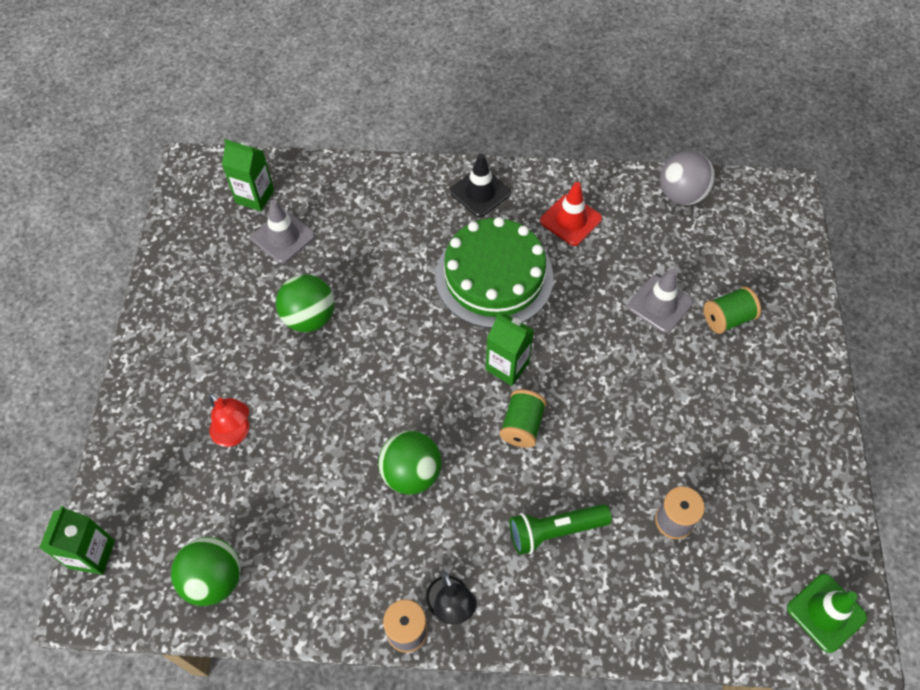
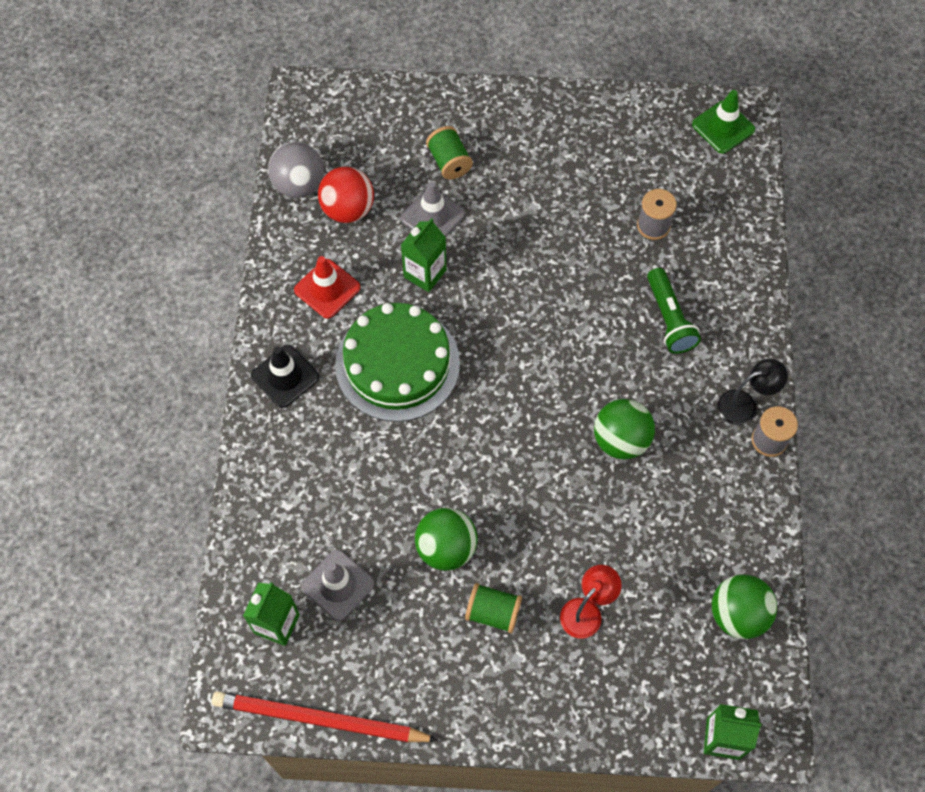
camera: 90 degrees left, 5 degrees up
(171, 228) = (320, 719): none -> red pencil
(507, 366) = (503, 354): green carton -> green carton (425, 273)
(522, 426) = (567, 342): green spool -> green spool (493, 612)
(659, 233) = (348, 209): none -> red ball

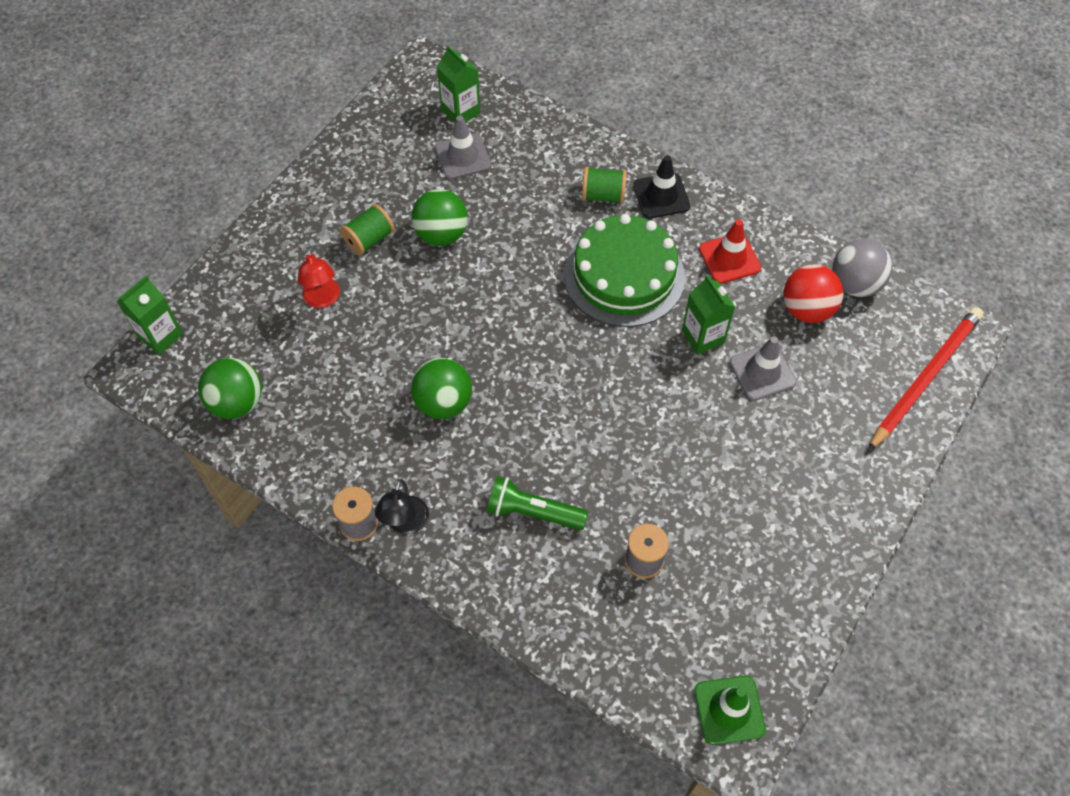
camera: 120 degrees right, 5 degrees down
(320, 719) = (375, 107): red pencil -> red pencil (925, 378)
(449, 162) = (819, 416): green spool -> green spool (603, 195)

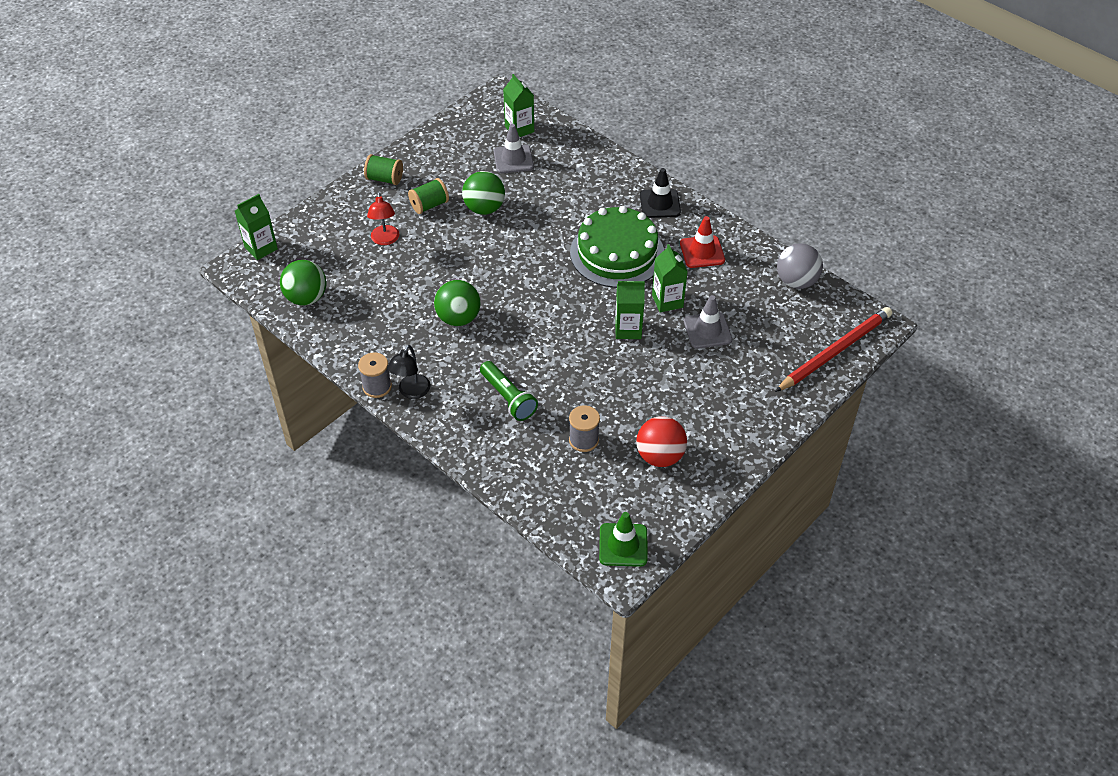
camera: 10 degrees right, 10 degrees down
(533, 512) = (508, 398): green flashlight -> green flashlight turned 150 degrees counterclockwise
(603, 195) = (614, 198): green spool -> green spool (384, 179)
(663, 386) = (628, 329): none -> green carton
(806, 309) = (753, 293): red ball -> red ball (660, 456)

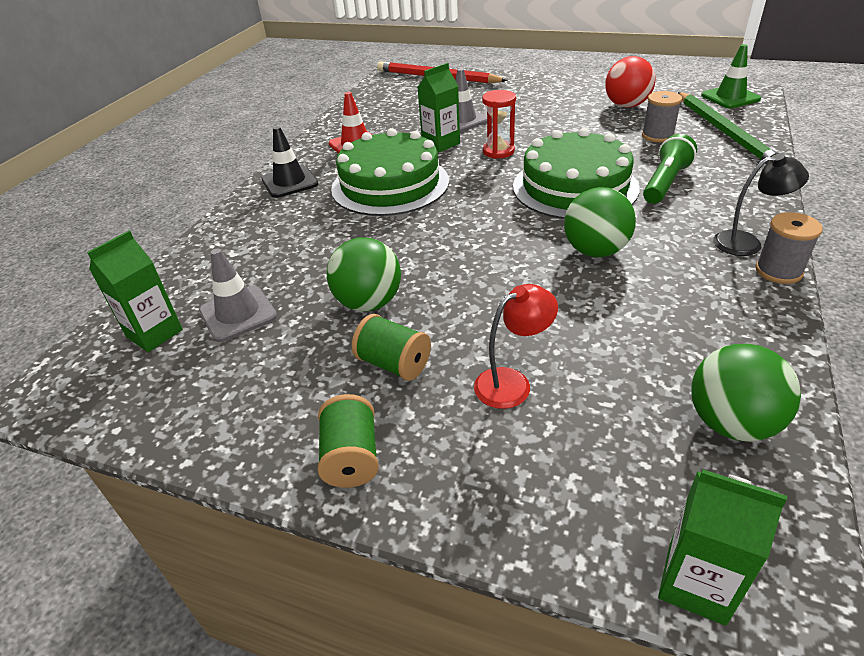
camera: 110 degrees left, 10 degrees down
(540, 346) = (575, 187): none -> green cake
(558, 488) = (724, 132): none -> green pencil
(628, 329) = (498, 151): green carton -> red hourglass
(796, 281) = (366, 102): grey ball -> none

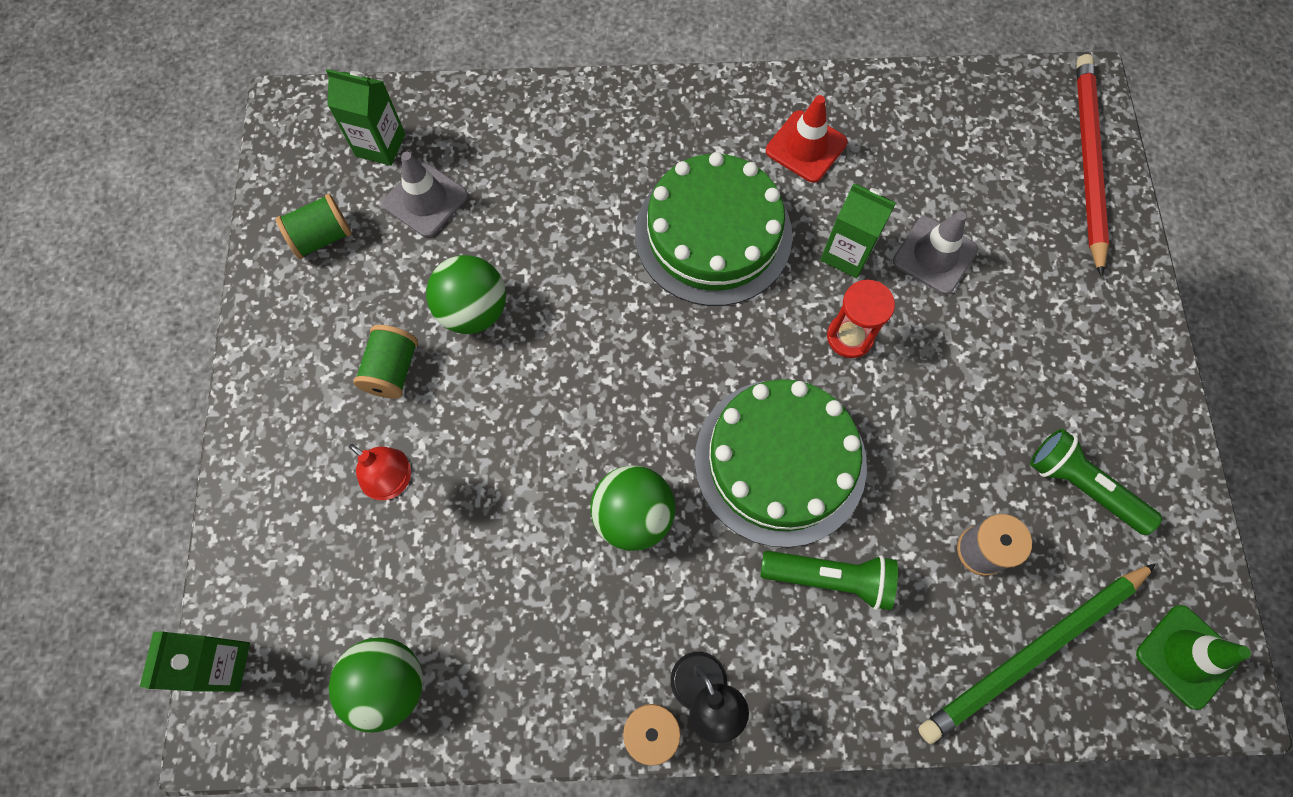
camera: 65 degrees right, 30 degrees up
(289, 182) = (682, 117): black traffic cone -> none
(351, 457) = (279, 381): green spool -> green spool (322, 237)
(626, 105) = (1083, 486): red ball -> green flashlight

